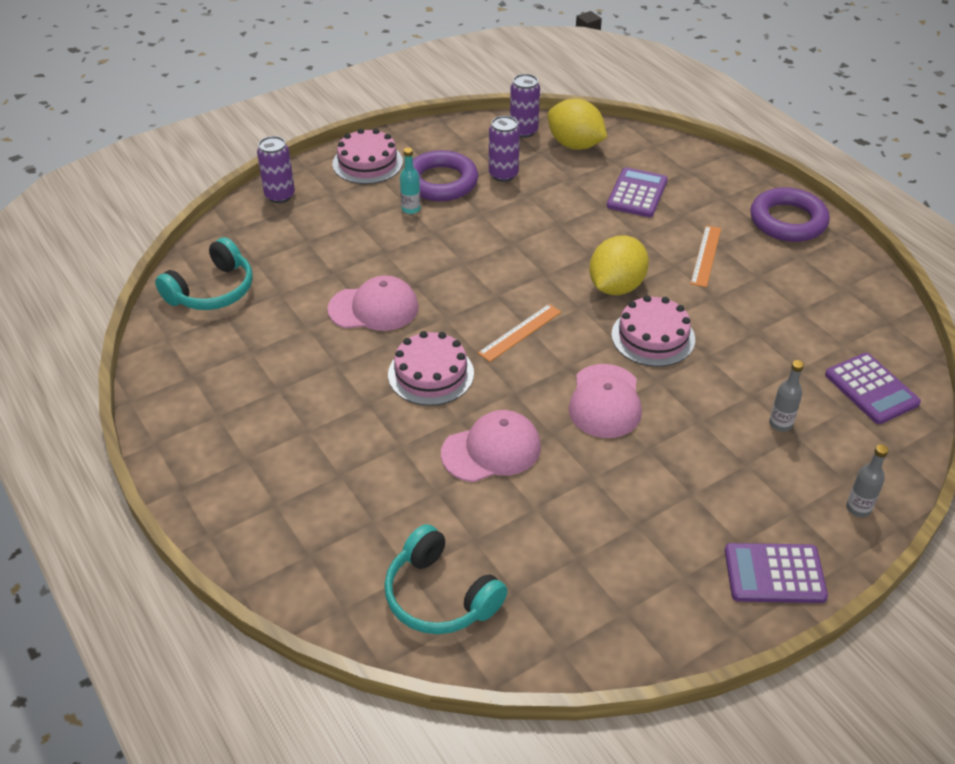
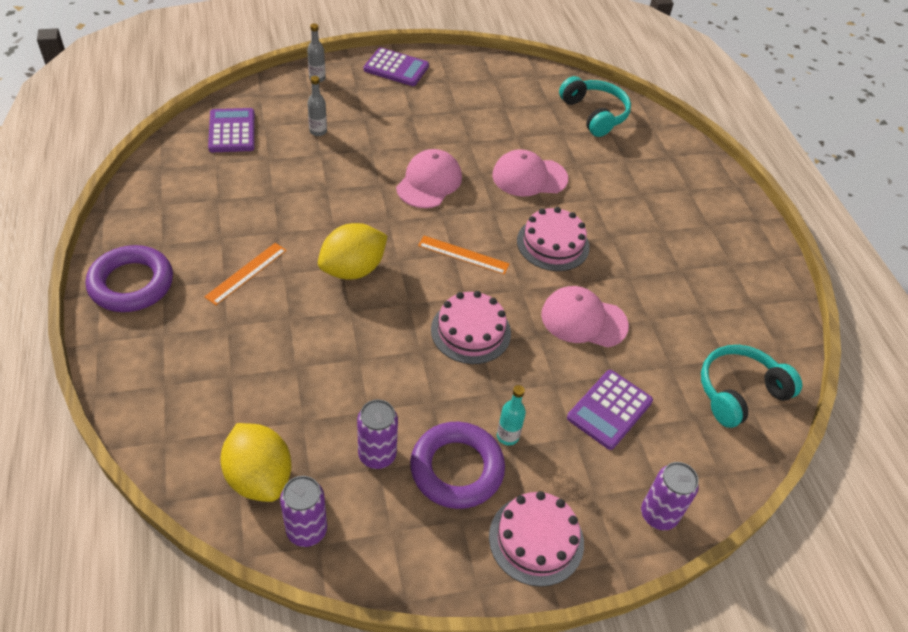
camera: 165 degrees left, 5 degrees up
(520, 332) = (463, 255): orange ruler -> orange ruler turned 45 degrees clockwise
(637, 193) = (248, 371): purple calculator -> purple calculator (609, 409)
(653, 337) = (356, 216): pink cake -> pink cake (471, 331)

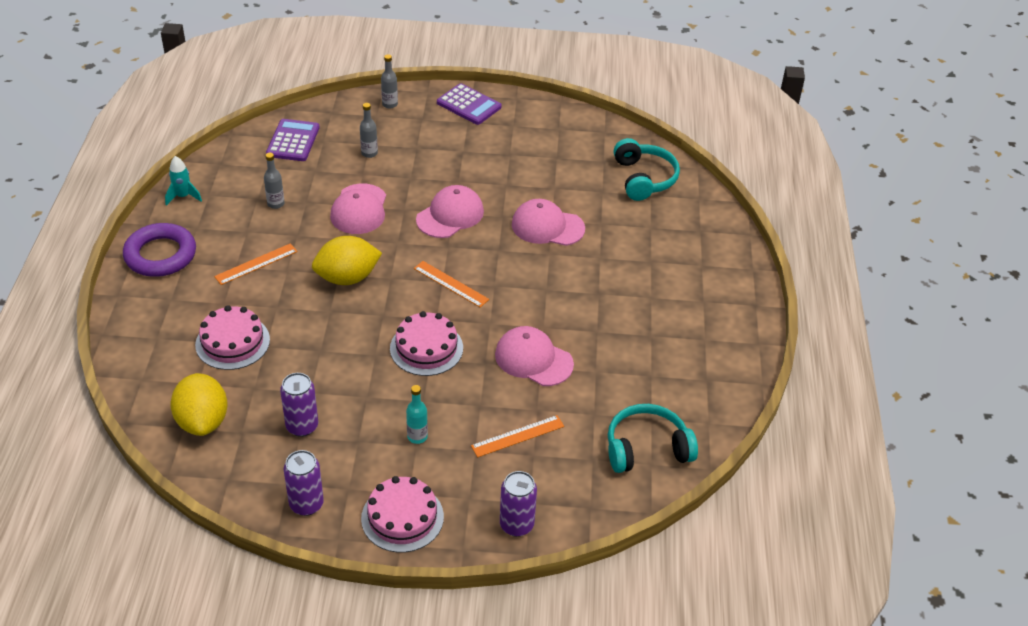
camera: 20 degrees right, 5 degrees down
(133, 211) = (183, 196): none -> turquoise rocket
(241, 202) = (276, 204): none -> grey bottle
(306, 530) = (223, 467): purple can -> purple can (306, 504)
(333, 192) = (359, 209): none -> pink cap
(456, 469) = (362, 451): purple ring -> none
(553, 244) = (539, 289): pink cake -> pink cake (232, 342)
(609, 409) = (517, 436): purple calculator -> orange ruler

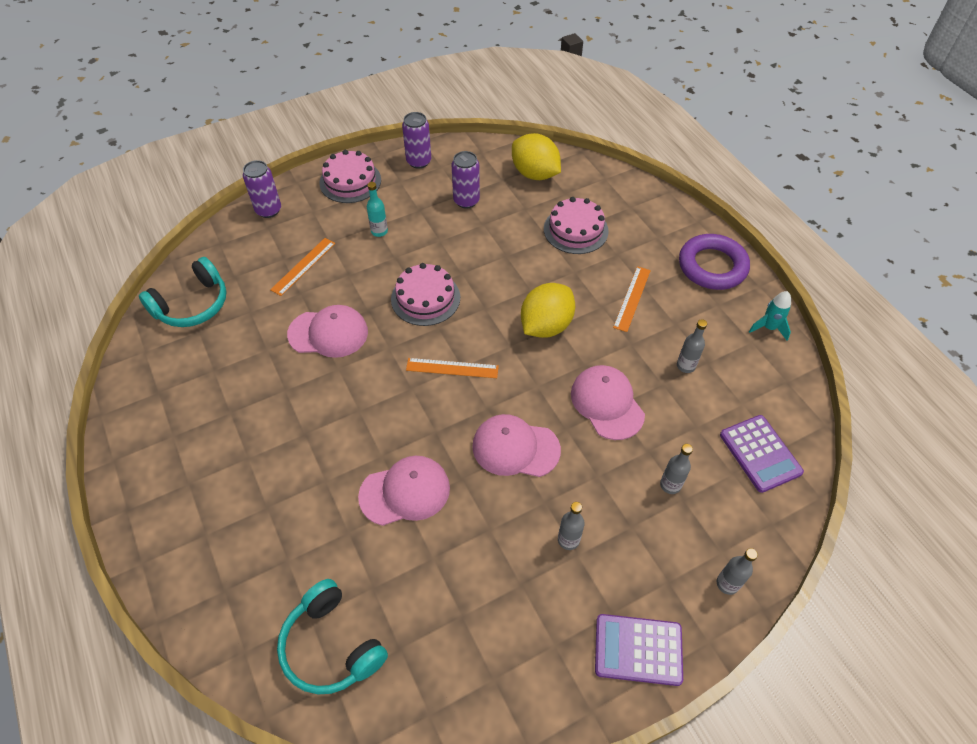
camera: 150 degrees right, 10 degrees up
(450, 215) = (515, 448): pink cap -> pink cap turned 90 degrees clockwise
(461, 159) = (568, 540): none -> grey bottle

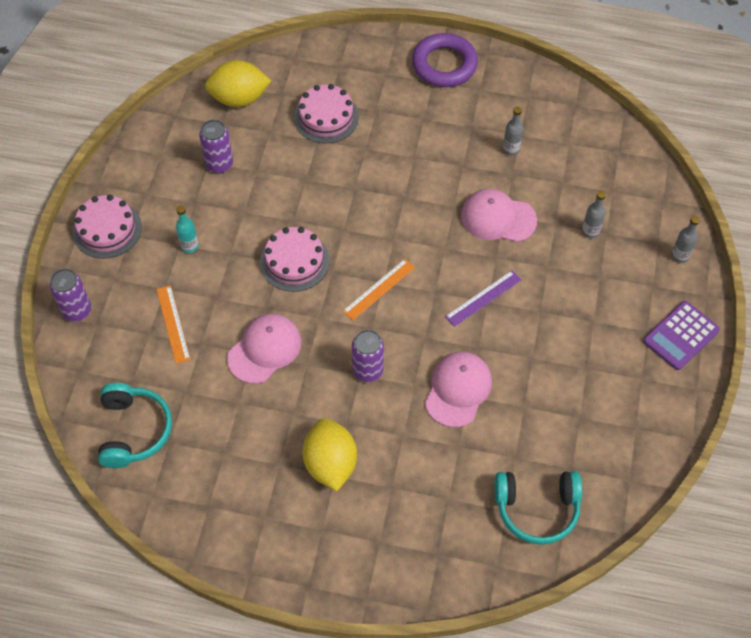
camera: 50 degrees left, 5 degrees up
(419, 161) = (137, 165): purple can -> purple can (368, 370)
(515, 448) = (483, 298): pink cap -> purple ruler
(546, 326) = (397, 204): yellow lemon -> yellow lemon (330, 464)
(568, 540) = (579, 318): grey bottle -> none
(632, 298) = (425, 134): orange ruler -> none
(760, 453) = (612, 165): purple calculator -> none
(769, 328) = (526, 78): turquoise rocket -> none

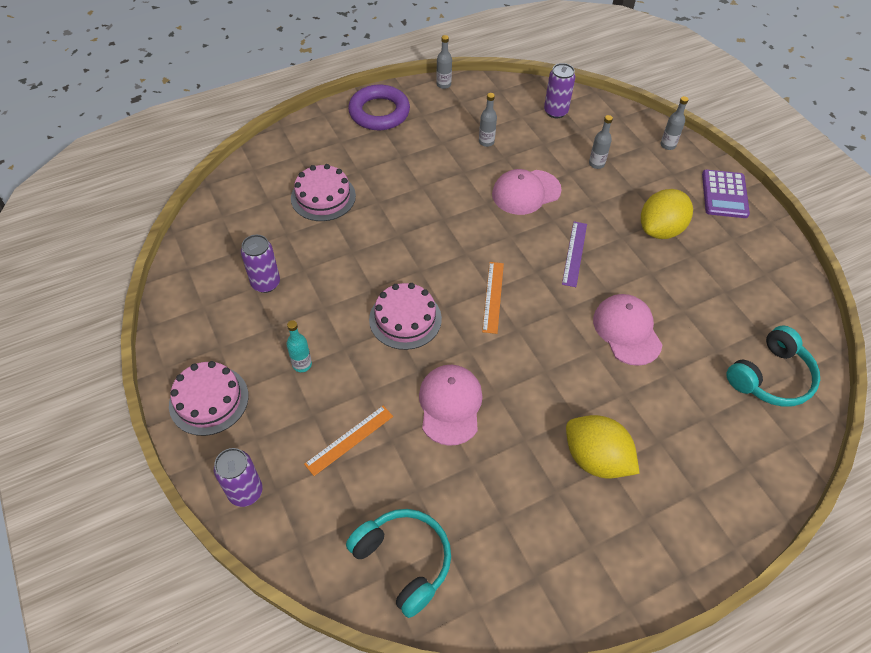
camera: 40 degrees left, 5 degrees down
(173, 324) = (349, 440): orange ruler -> orange ruler turned 75 degrees counterclockwise
(239, 98) = (234, 223): yellow lemon -> yellow lemon (660, 229)
(368, 370) = (548, 363): purple can -> purple can (555, 111)
(528, 69) = (443, 84): none -> grey bottle

